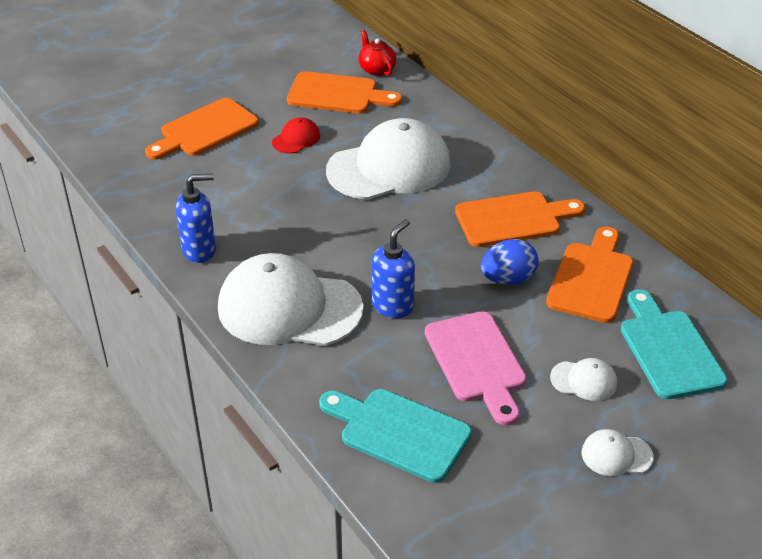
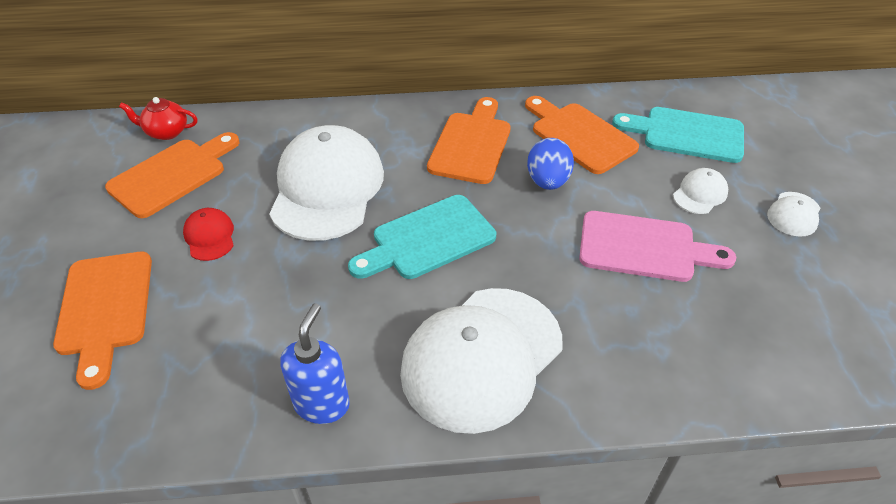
camera: 60 degrees left, 5 degrees up
(393, 306) = (533, 272): blue soap dispenser -> none
(399, 433) = (714, 344): turquoise cutting board -> turquoise cutting board (428, 239)

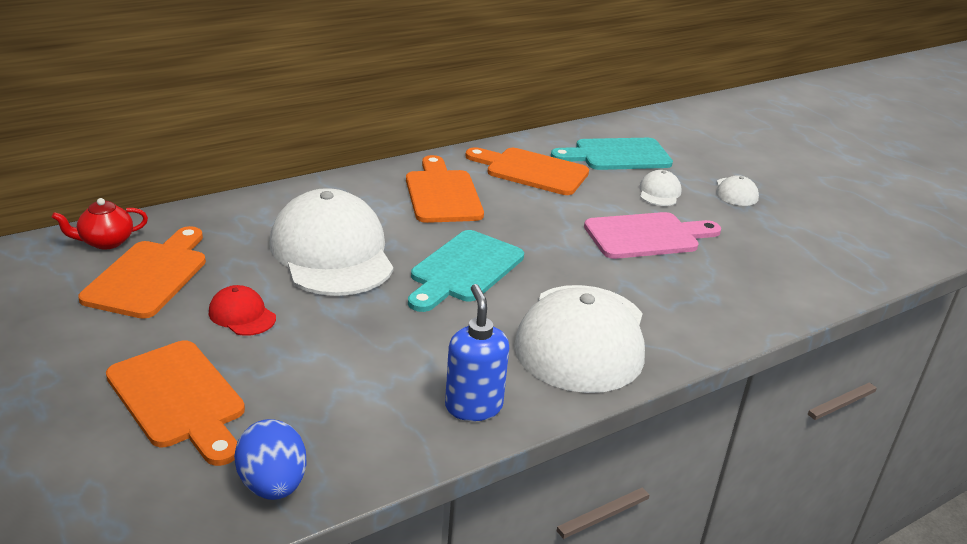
camera: 30 degrees left, 15 degrees down
(547, 181) = (532, 208): blue egg -> blue egg (273, 485)

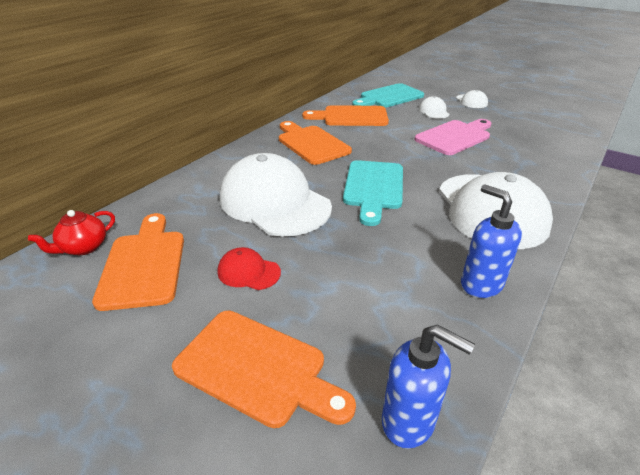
camera: 20 degrees left, 5 degrees up
(273, 485) = (409, 421): blue egg -> blue soap dispenser

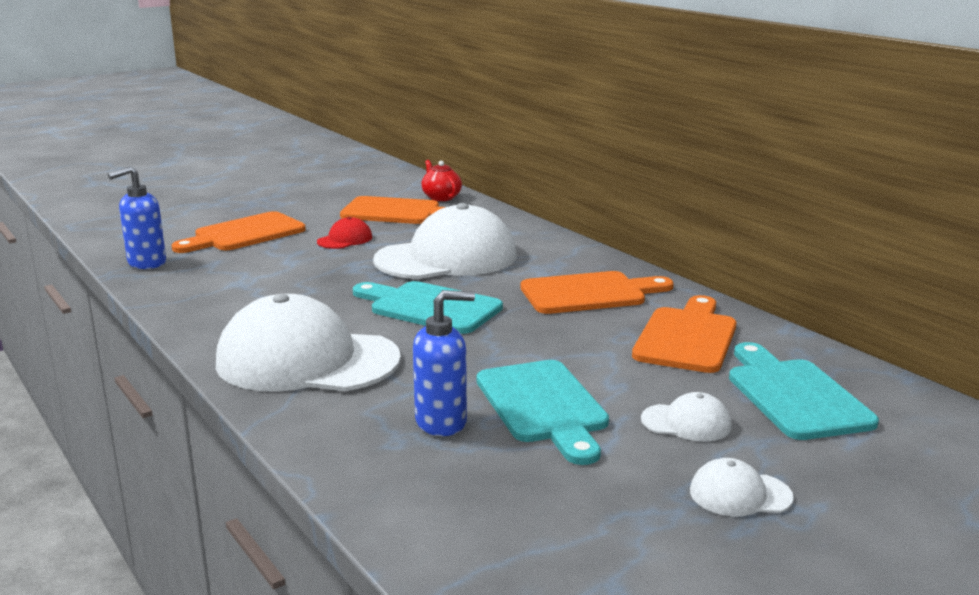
camera: 110 degrees right, 15 degrees down
(455, 137) = (544, 406): pink cutting board -> turquoise cutting board
(481, 284) = (209, 316): blue soap dispenser -> blue soap dispenser (442, 422)

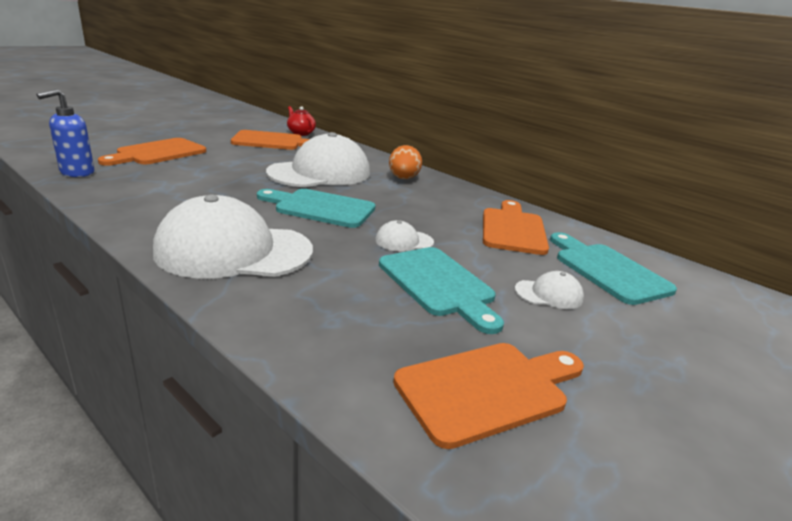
camera: 15 degrees left, 5 degrees up
(345, 239) = (239, 159): red cap -> none
(442, 422) = (365, 301): blue soap dispenser -> none
(562, 264) = (403, 179): none -> orange egg
(589, 293) = (431, 198): orange cutting board -> orange cutting board (487, 389)
(740, 494) = (621, 353): white cap -> white cap (404, 241)

